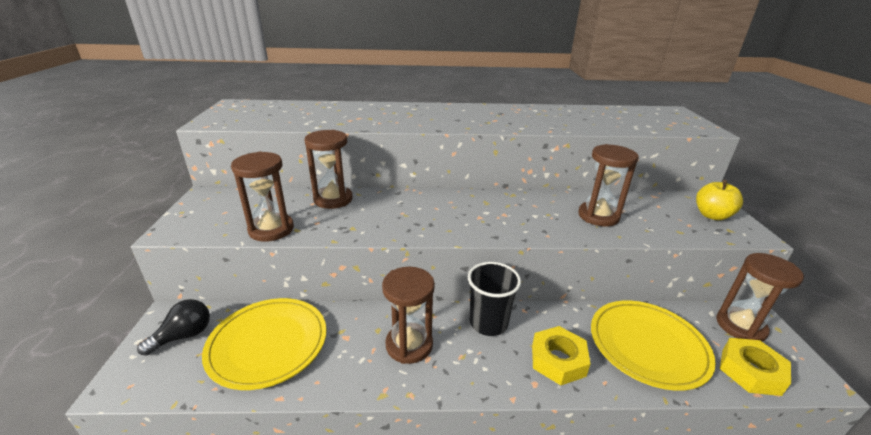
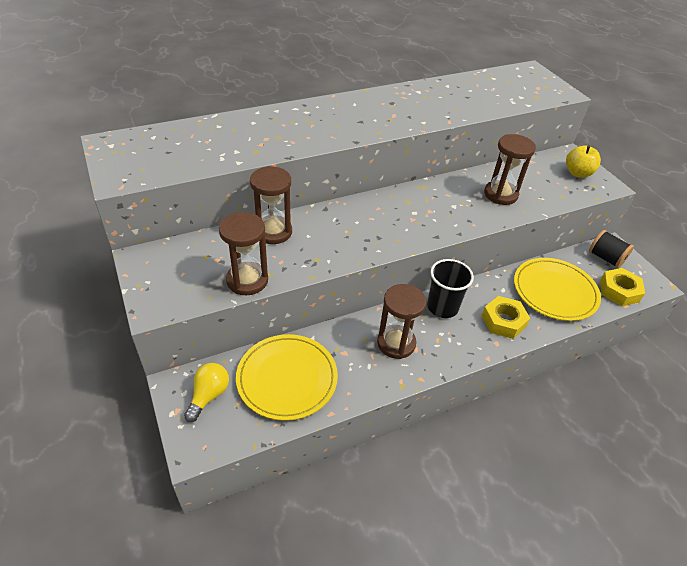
camera: 25 degrees left, 15 degrees up
(184, 336) = (209, 395): black light bulb -> yellow light bulb
(740, 326) = (605, 258): brown hourglass -> black spool

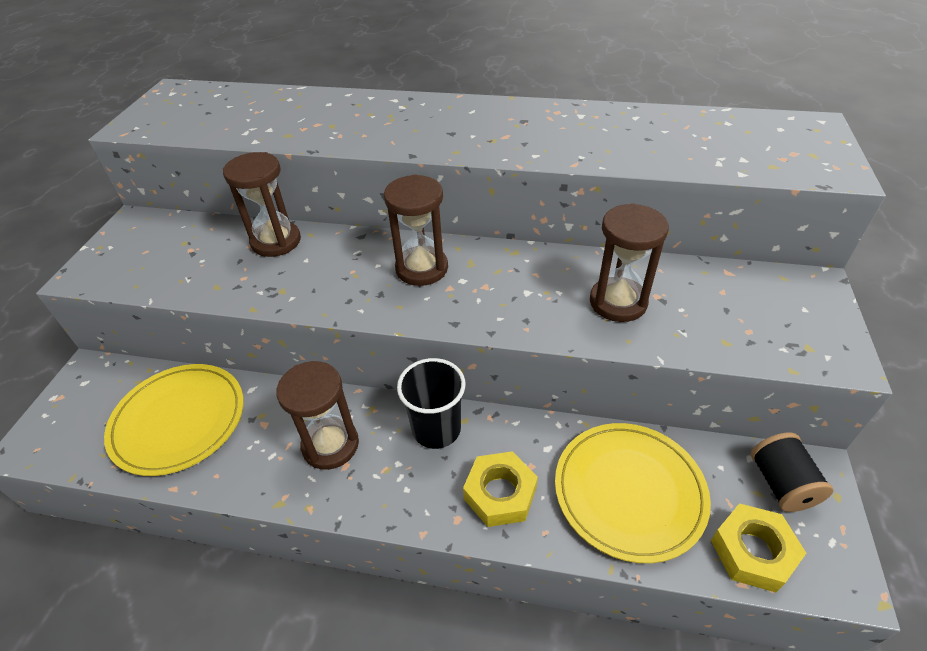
camera: 40 degrees right, 0 degrees up
(209, 395) = (98, 397): yellow light bulb -> none
(247, 280) = (188, 284): brown hourglass -> brown hourglass (421, 268)
(578, 173) = (798, 317): yellow apple -> none

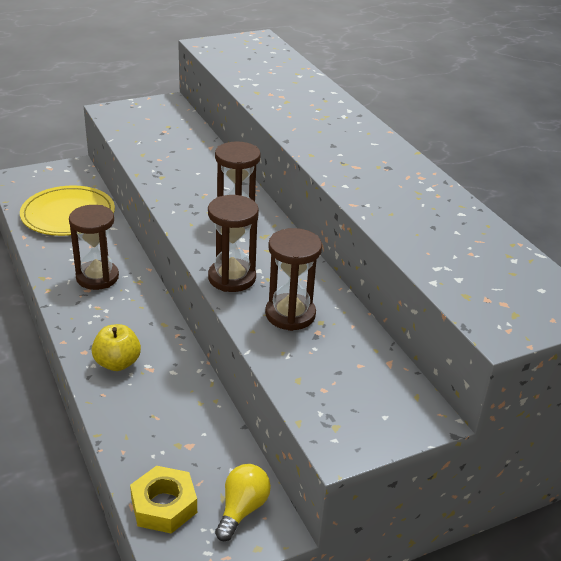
camera: 50 degrees right, 10 degrees down
(276, 241) = (203, 155): brown hourglass -> brown hourglass (232, 278)
(436, 429) = (146, 315): black cup -> none
(500, 493) = (117, 363): yellow nut -> yellow apple
(629, 492) = (167, 424): yellow plate -> none
(781, 484) = (242, 509): black spool -> yellow light bulb

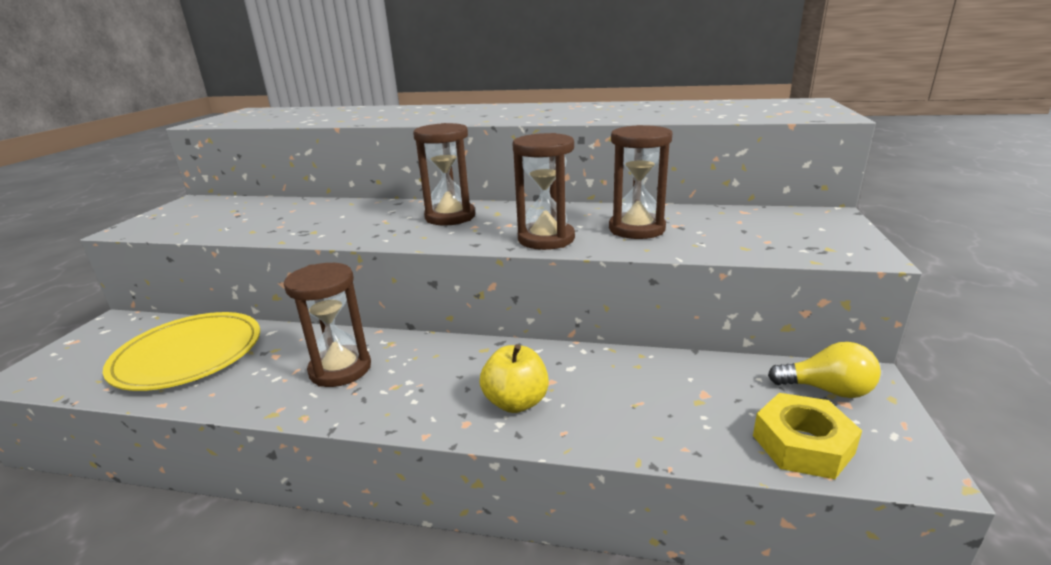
camera: 50 degrees left, 10 degrees down
(242, 509) = (827, 390): yellow light bulb -> yellow light bulb turned 135 degrees clockwise

